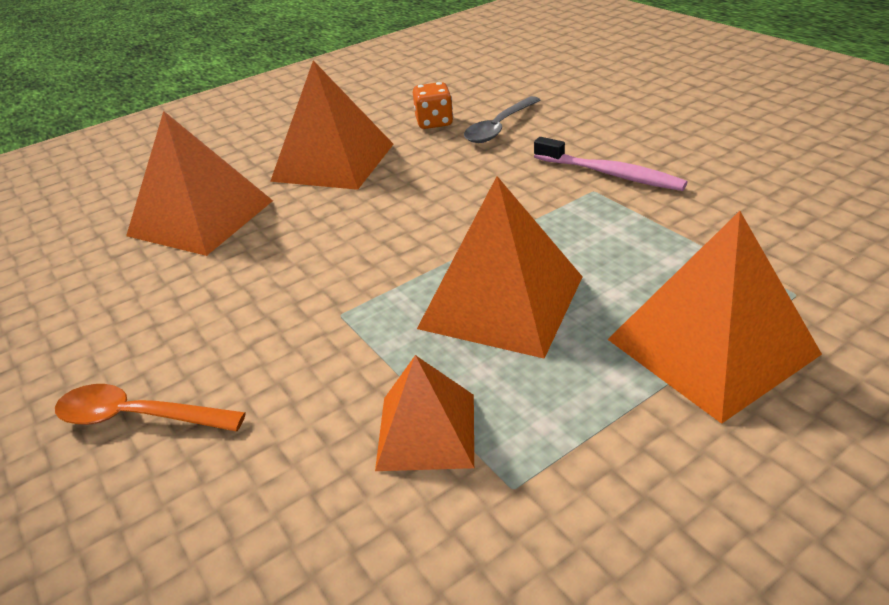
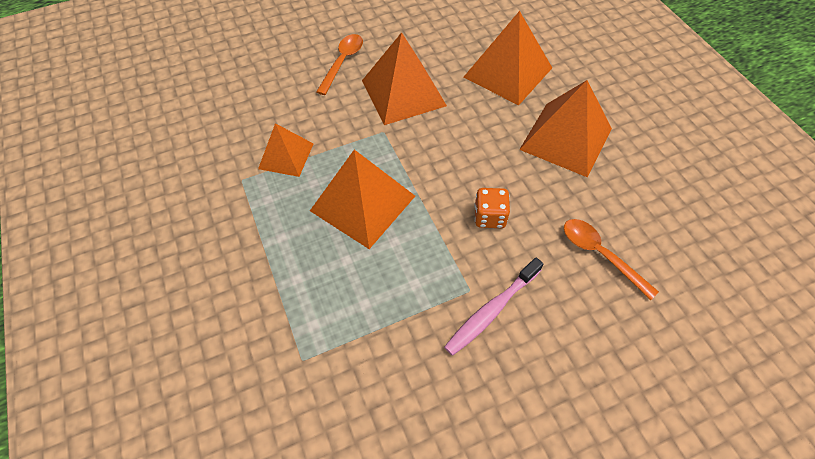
camera: 100 degrees right, 20 degrees up
(434, 122) = (622, 210): orange dice -> orange dice (489, 217)
(499, 128) = (600, 254): grey spoon -> orange spoon
(711, 346) = (281, 289): orange pyramid -> orange pyramid (403, 92)

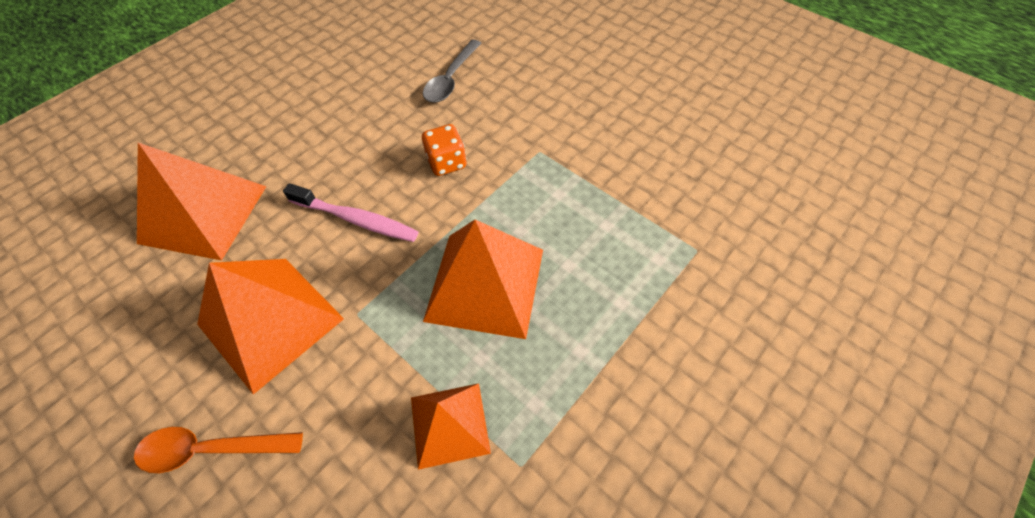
camera: 115 degrees left, 0 degrees up
(491, 311) = (550, 131): pink toothbrush -> pink toothbrush (356, 219)
(565, 138) = (311, 133): orange pyramid -> none
(600, 254) = (451, 79): orange spoon -> grey spoon

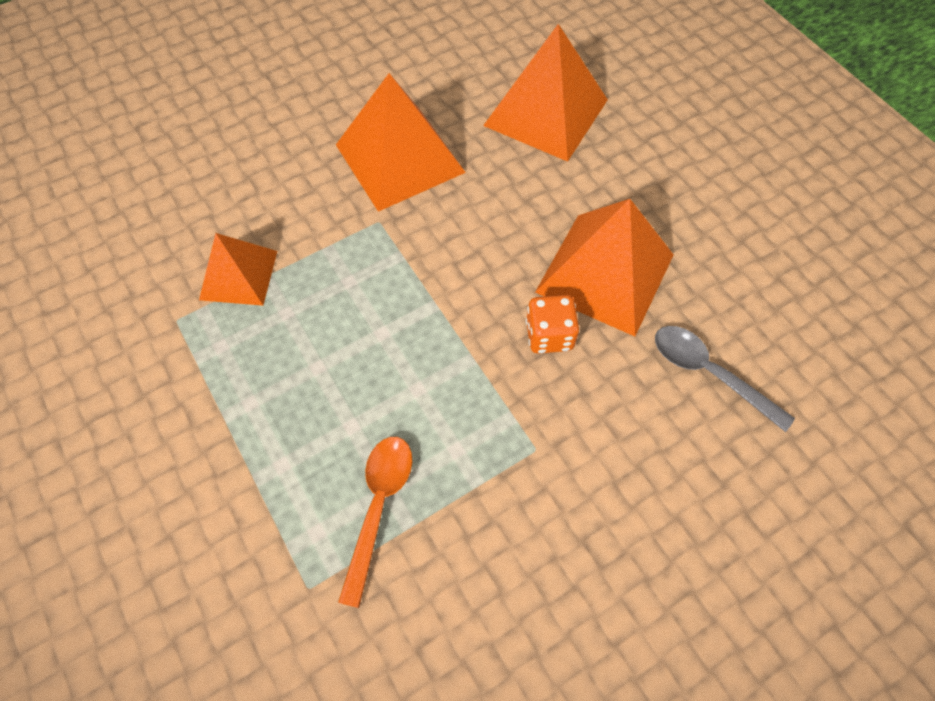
camera: 105 degrees right, 5 degrees up
(210, 449) = (303, 118): orange spoon -> orange spoon (379, 506)
(356, 219) = (493, 234): pink toothbrush -> none
(485, 284) = (363, 335): orange pyramid -> orange pyramid (605, 273)

